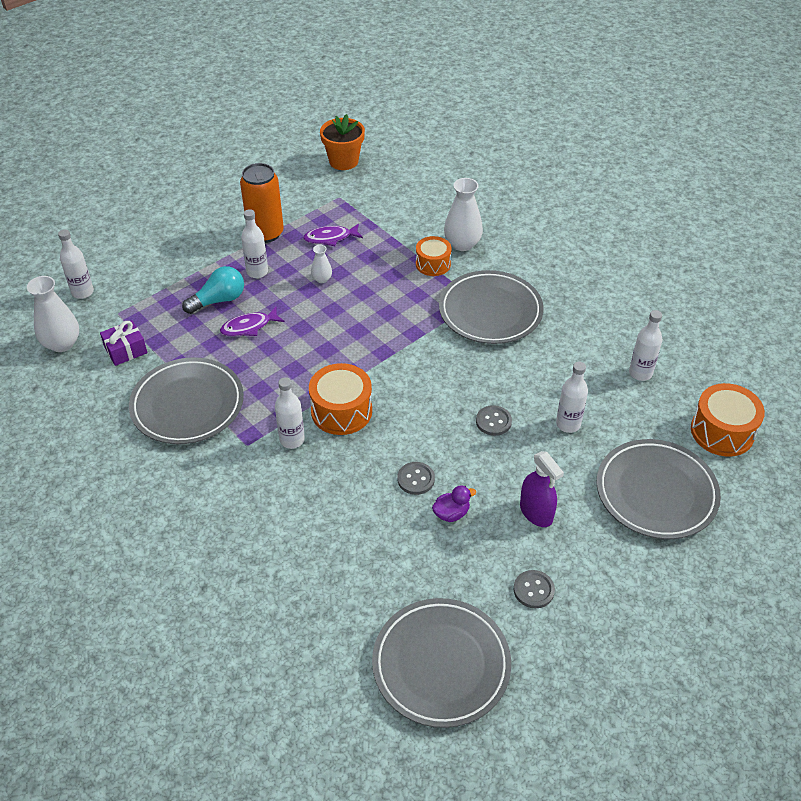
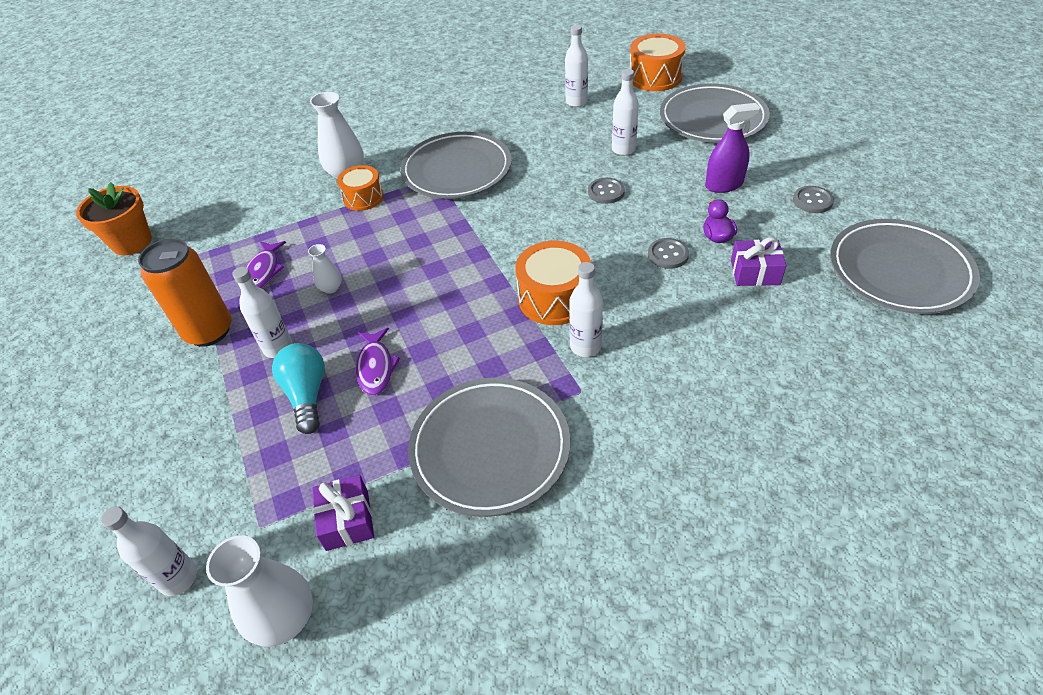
camera: 70 degrees left, 0 degrees up
(408, 546) = (755, 272): none -> purple gift

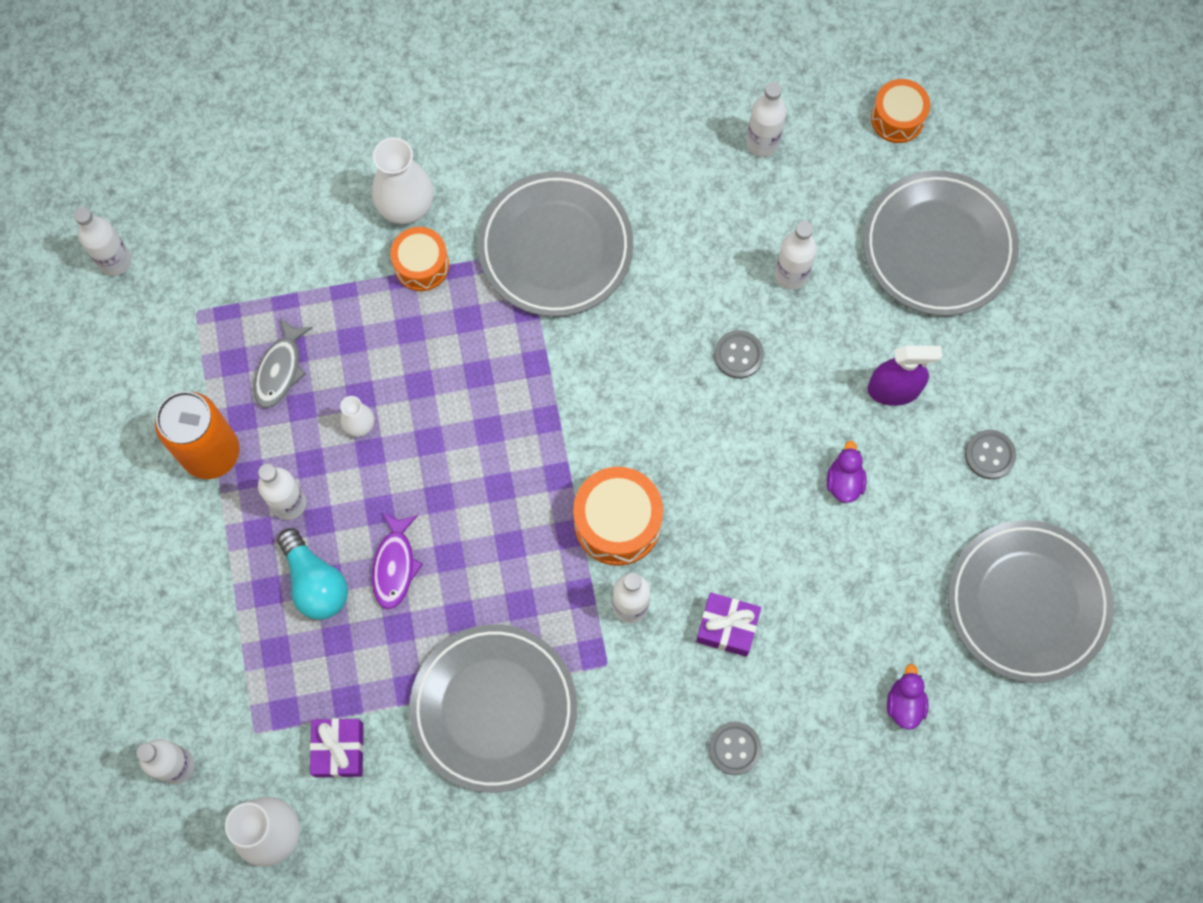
camera: 10 degrees right, 25 degrees up
(132, 242) = (115, 261): orange flower pot -> white bottle
(263, 271) = (280, 370): purple fish -> grey fish
(307, 395) = (315, 582): turquoise light bulb -> turquoise light bulb turned 150 degrees clockwise
(655, 77) = (897, 118): orange drum -> orange drum, size x0.66
(668, 255) = (773, 493): grey button -> grey button (734, 748)
(755, 272) = (862, 553): purple gift -> purple gift (727, 627)
(848, 356) = (904, 703): none -> purple duck

